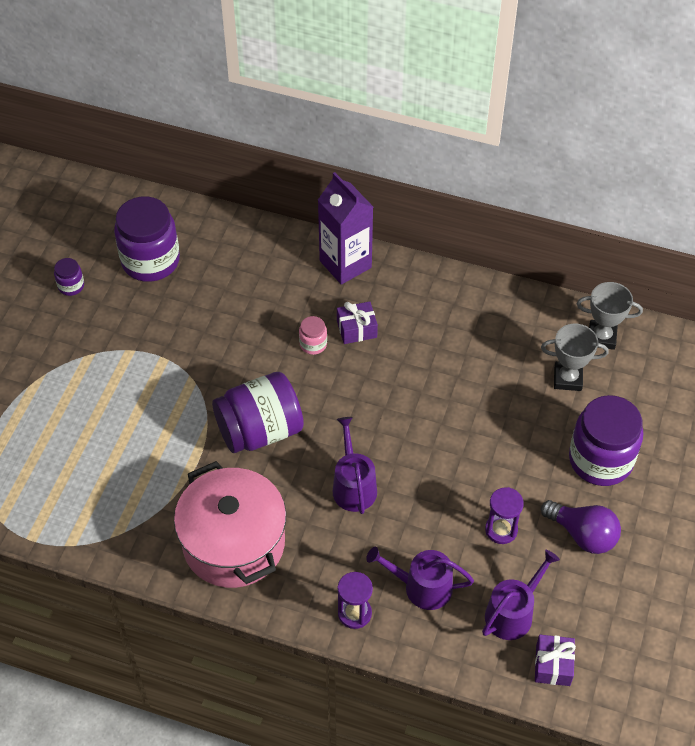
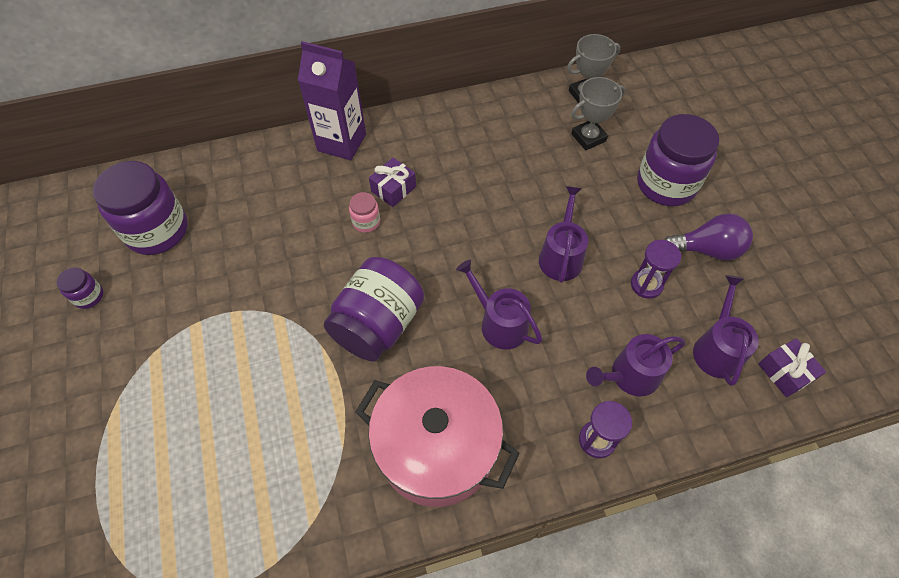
camera: 35 degrees left, 5 degrees up
(449, 464) = (561, 256): none -> purple watering can

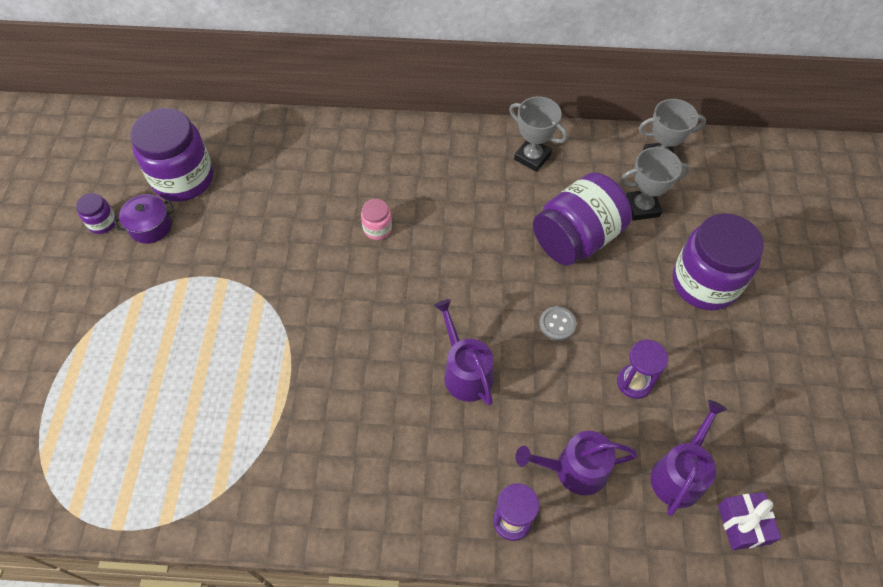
camera: 20 degrees right, 0 degrees up
(141, 285) = (150, 226): none -> purple pot
(341, 142) = (386, 141): purple carton -> none
(378, 324) = (347, 334): purple jar -> purple jar (576, 238)
(393, 189) = (417, 203): purple gift -> none
(437, 448) = (354, 472): pink pot -> none
(478, 121) = (532, 157): none -> grey trophy
(561, 256) = (557, 324): purple watering can -> grey button
(707, 249) = (717, 367): purple light bulb -> none

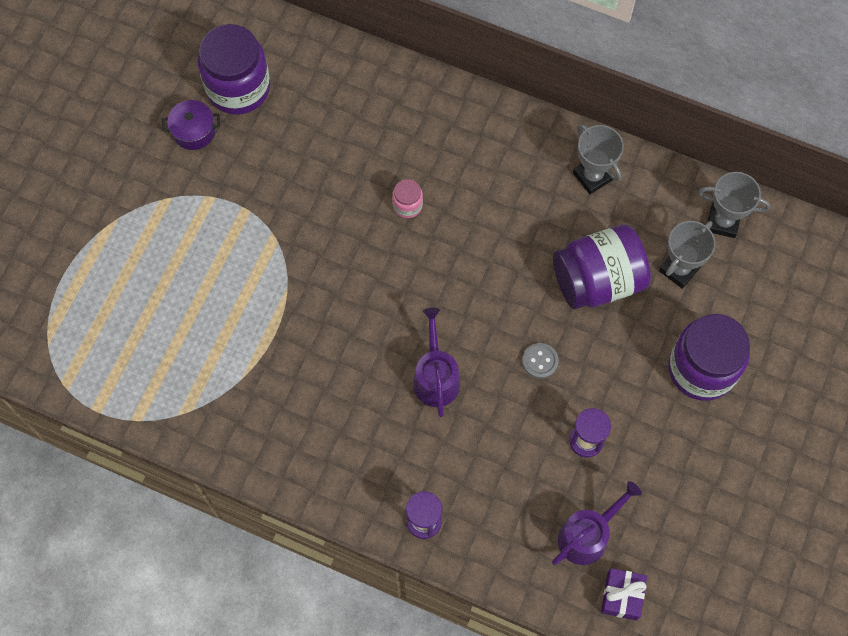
camera: 20 degrees right, 10 degrees up
(102, 223) = (150, 112): purple jar -> none
(574, 469) = (496, 498): purple watering can -> none
(642, 207) = (679, 269): grey trophy -> grey trophy turned 60 degrees counterclockwise

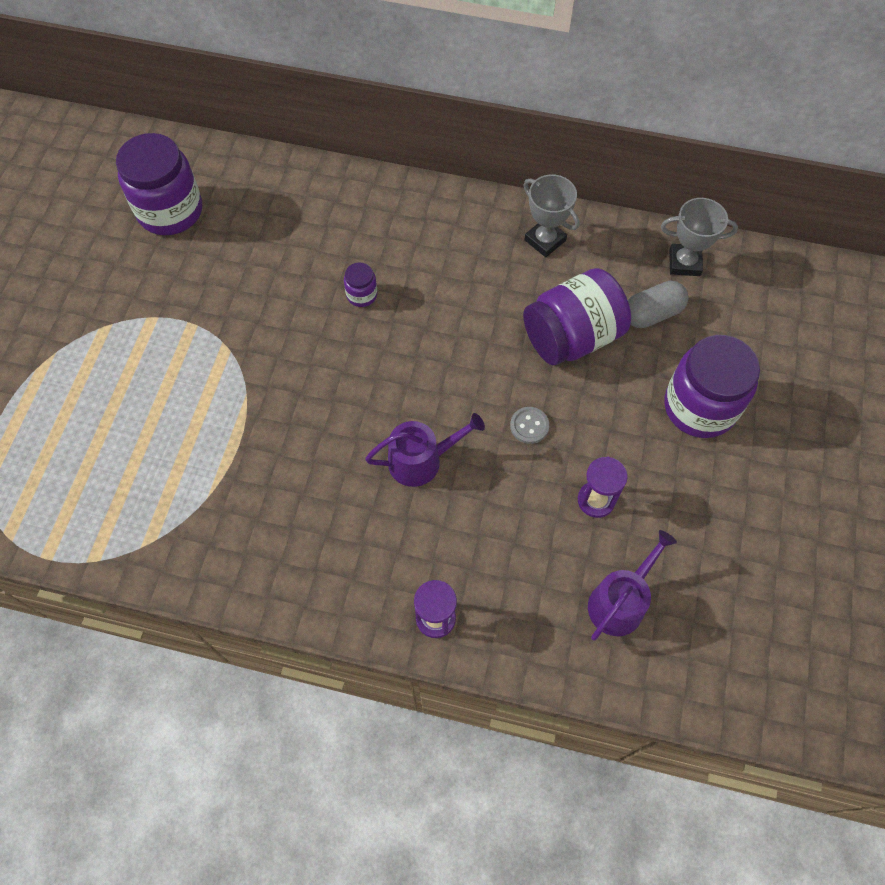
camera: 10 degrees left, 5 degrees down
(194, 131) = (128, 257): purple pot -> none
(407, 205) = (362, 295): pink jar -> purple jar
(436, 377) = (421, 460): purple watering can -> purple watering can turned 90 degrees clockwise
(622, 596) = (673, 663): purple gift -> none
(679, 269) = (652, 314): grey trophy -> grey capsule

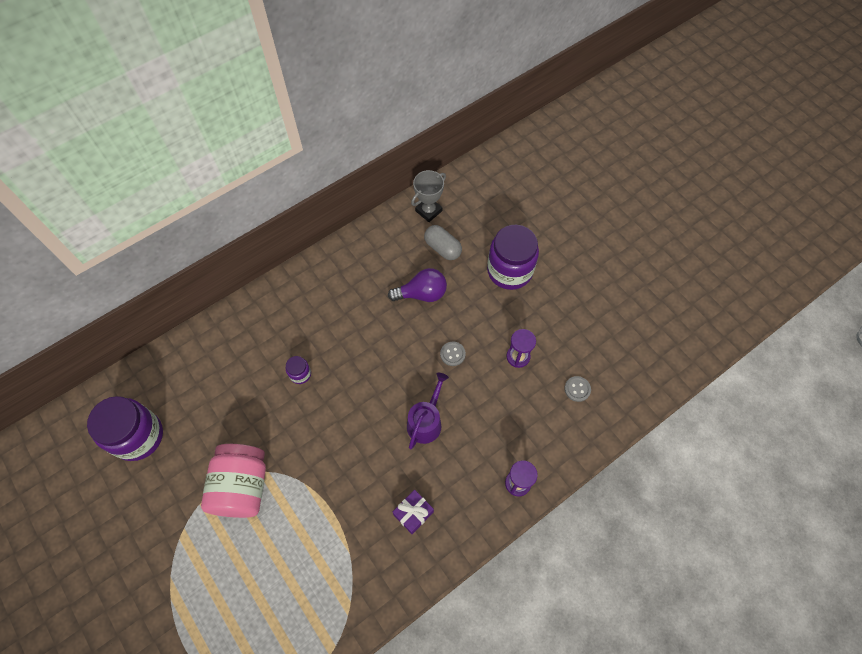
camera: 50 degrees left, 0 degrees up
(195, 340) = (242, 486): none -> pink jar
(303, 529) = (413, 513): none -> purple gift
(545, 240) = (355, 260): grey trophy -> none
(572, 337) = (422, 294): purple jar -> purple light bulb
(620, 602) = (577, 389): purple watering can -> grey button
(652, 314) = (442, 248): grey capsule -> grey capsule turned 60 degrees counterclockwise

